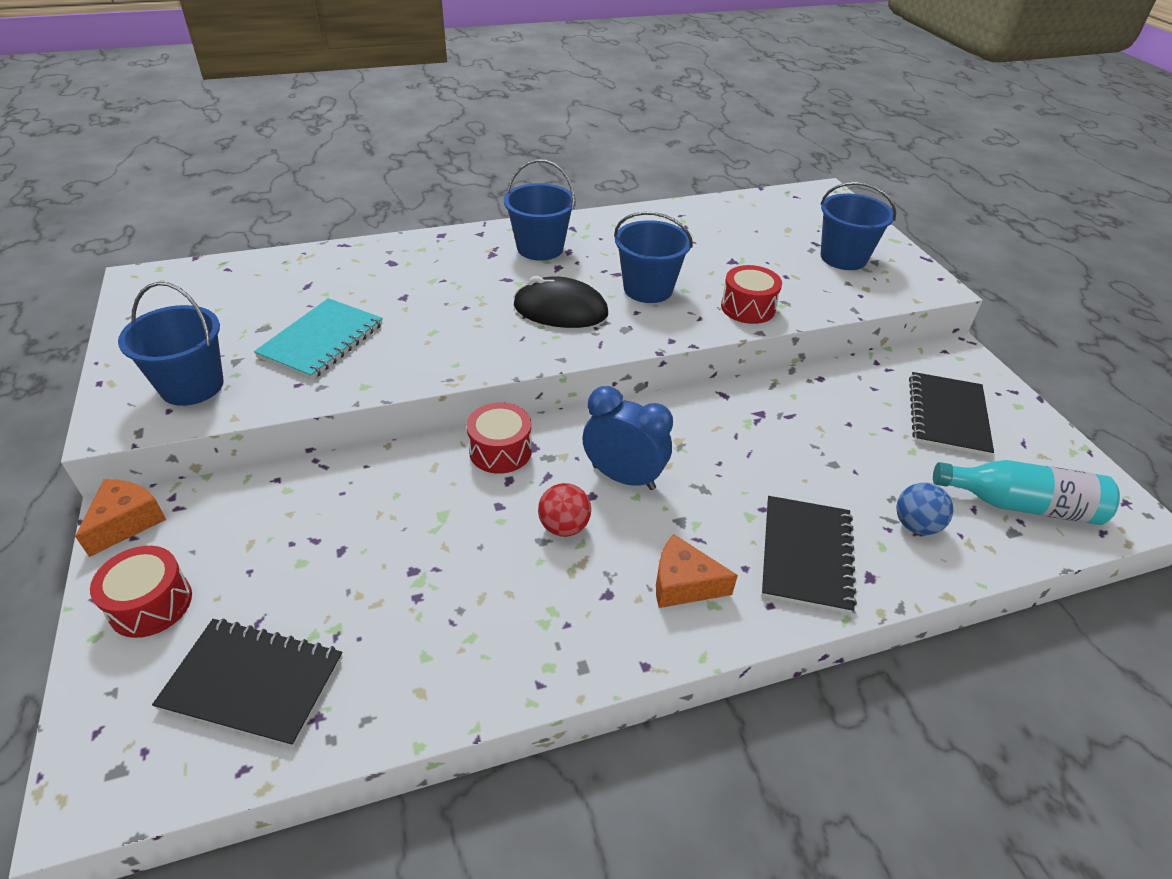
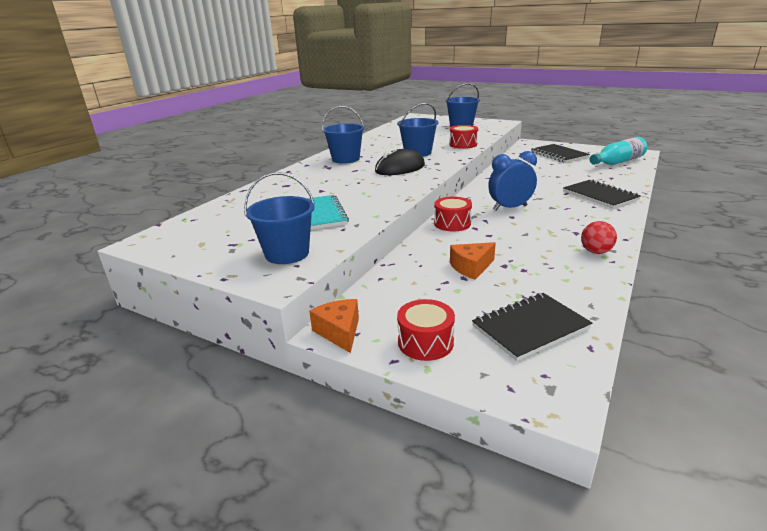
camera: 40 degrees left, 15 degrees down
(564, 526) = (523, 227): red ball -> red ball (595, 252)
(683, 584) = (588, 218): orange cheese -> orange cheese (471, 267)
(915, 525) = (607, 177): blue ball -> none

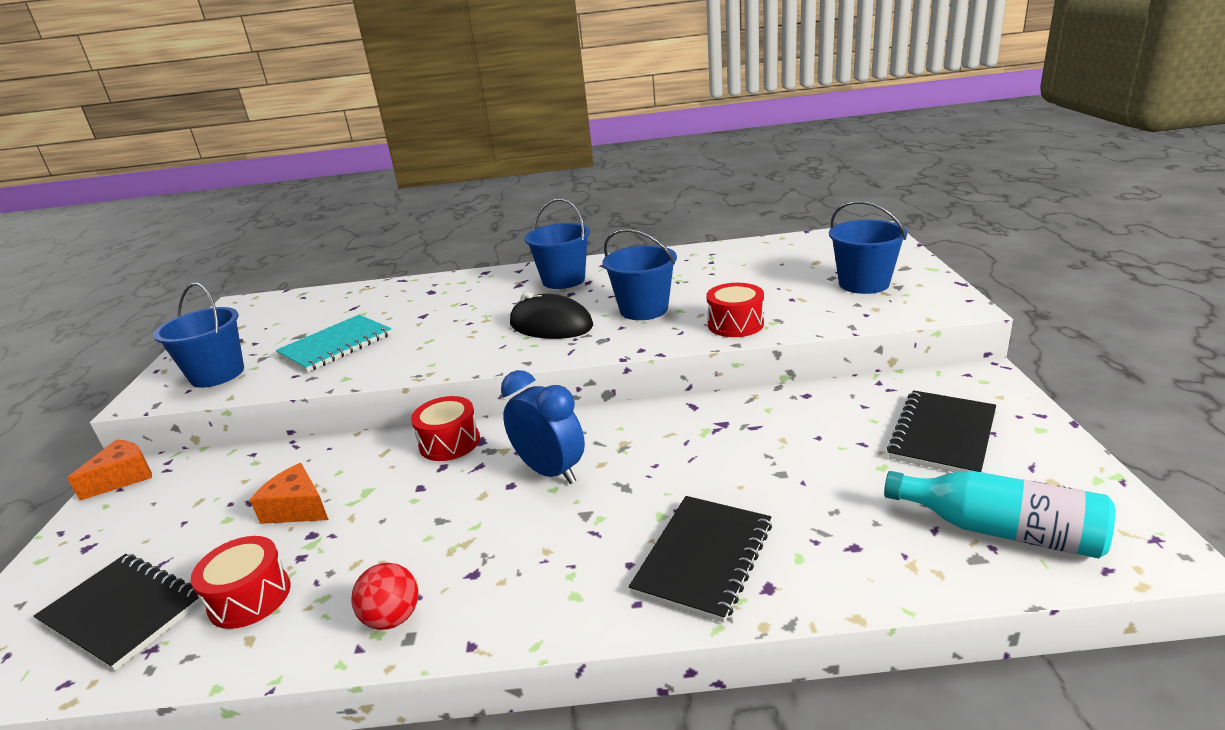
camera: 60 degrees right, 0 degrees up
(425, 342) = (95, 540): red drum -> red drum (250, 597)

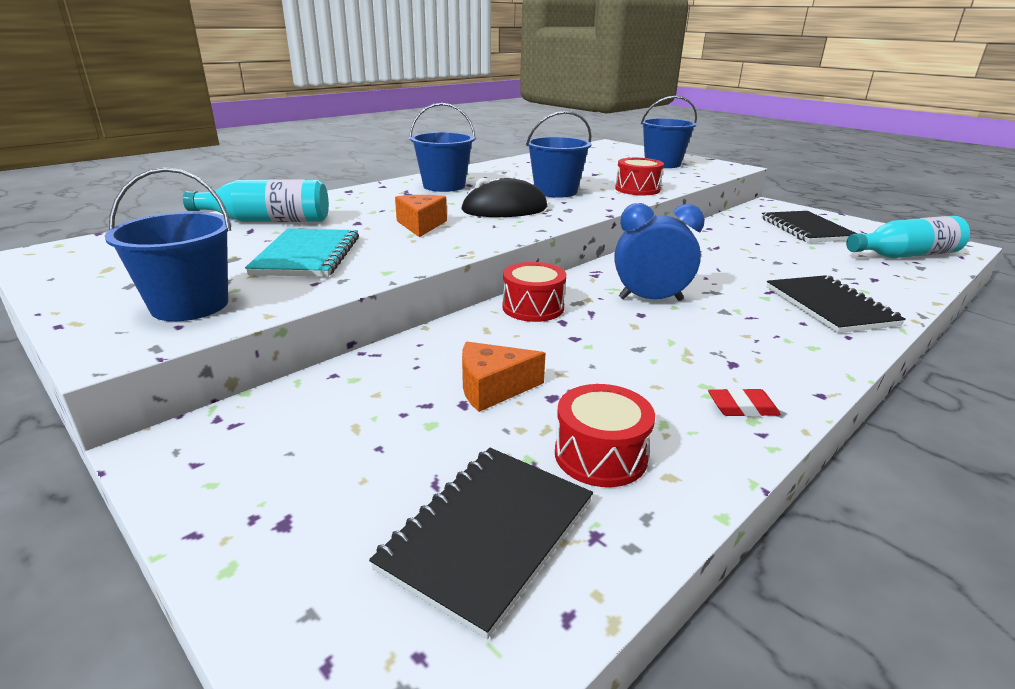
camera: 45 degrees left, 0 degrees up
(123, 477) = (174, 454): orange cheese -> orange cheese (421, 225)
(123, 612) = (488, 534): black notebook -> black notebook turned 45 degrees counterclockwise
(379, 299) = (268, 221): none -> turquoise bottle
(393, 618) = (742, 408): red ball -> red eraser

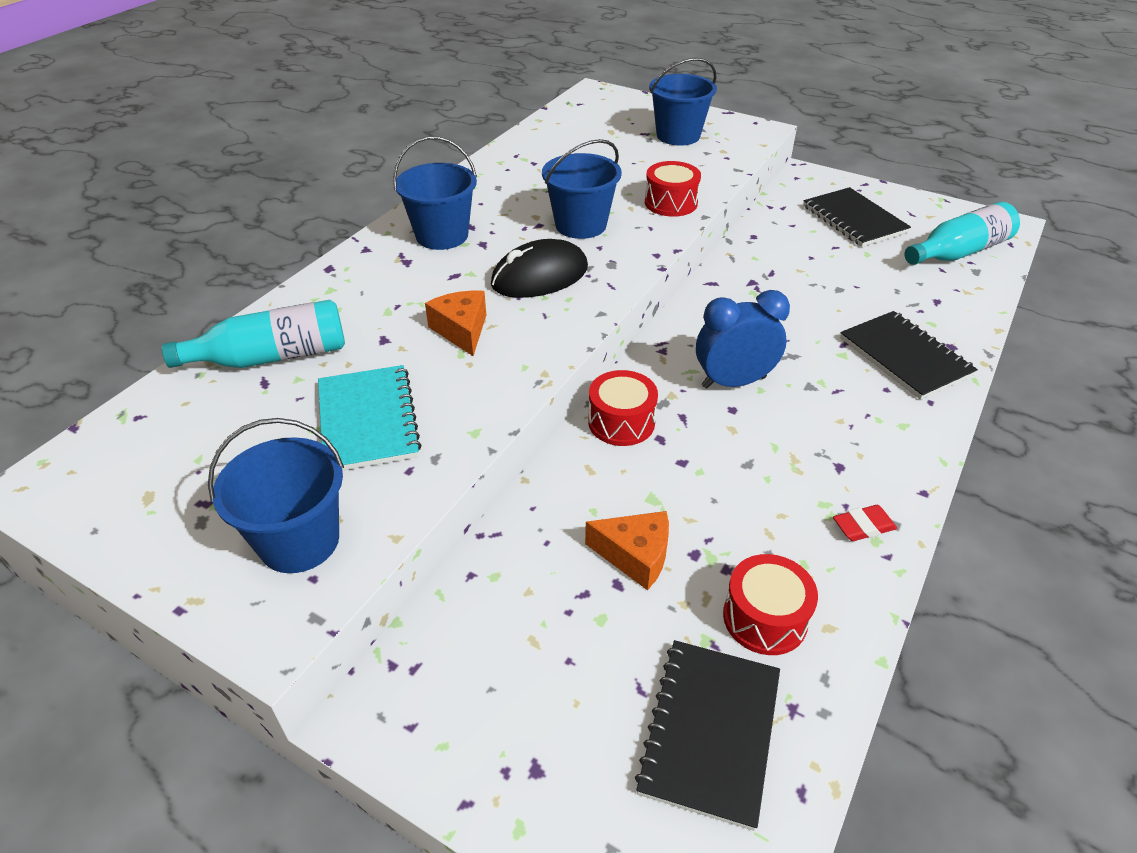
camera: 15 degrees left, 15 degrees up
(492, 388) = (635, 556): orange cheese -> orange cheese turned 135 degrees counterclockwise

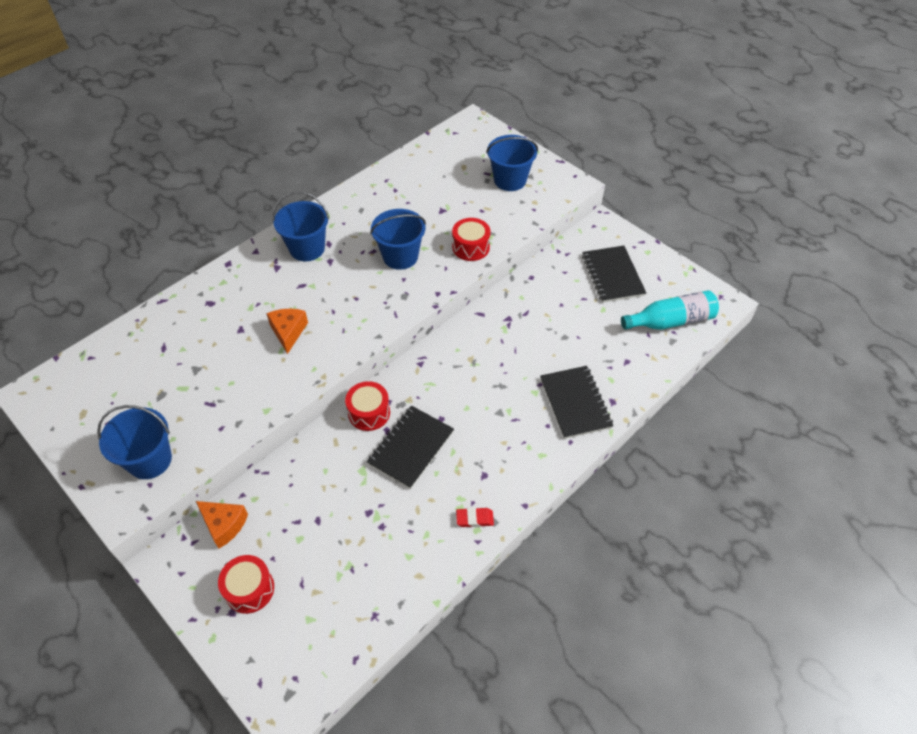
camera: 15 degrees right, 10 degrees up
(272, 357) = (173, 329): turquoise bottle -> none
(367, 420) = (210, 388): turquoise notebook -> none
(540, 276) = (354, 297): black mouse -> none
(635, 556) = (335, 505): orange cheese -> orange cheese (224, 525)
(710, 732) = (325, 616): black notebook -> black notebook (411, 448)
(733, 382) = (452, 398): blue clock -> none
(765, 618) = (387, 561): red drum -> red drum (249, 589)

